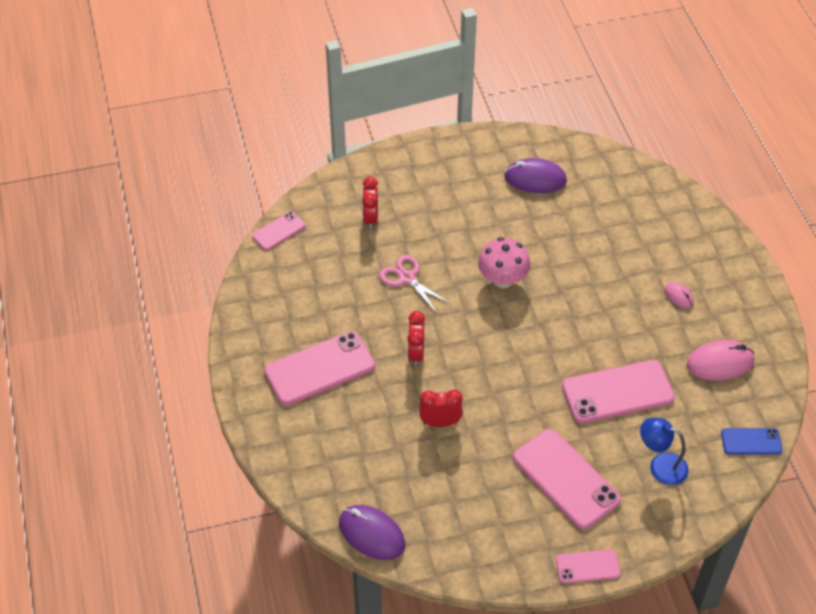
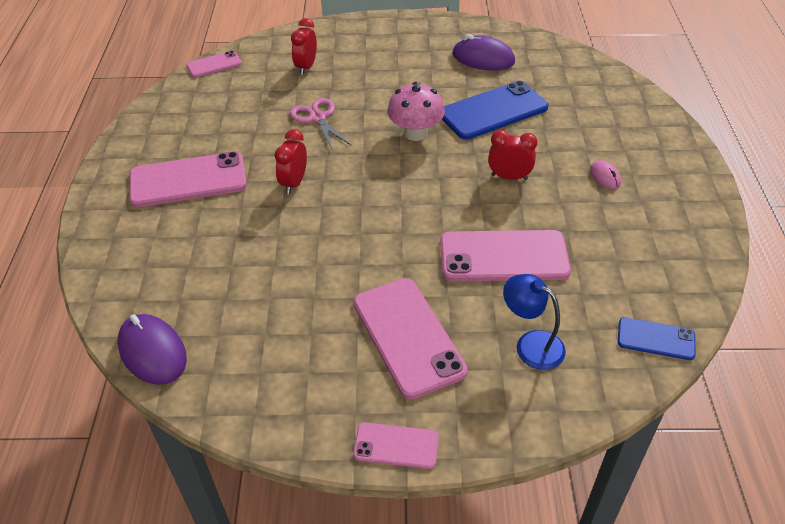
camera: 15 degrees right, 5 degrees down
(440, 422) = (288, 251): red clock -> red clock (509, 177)
(563, 241) = (493, 111): none -> blue phone
(720, 363) = (636, 248): pink mouse -> none

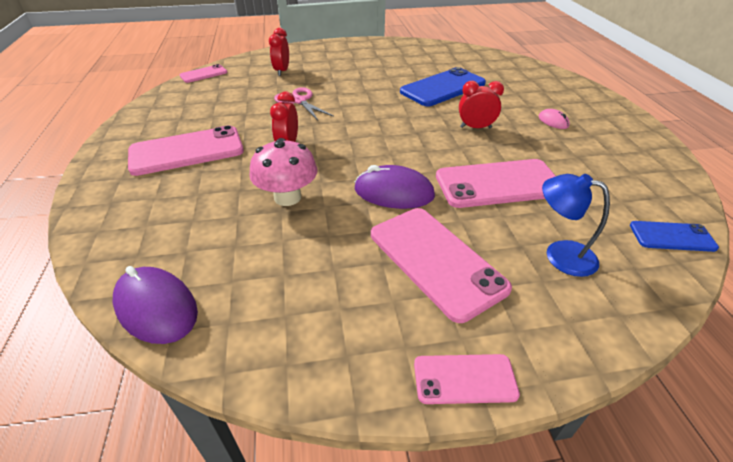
camera: 10 degrees left, 5 degrees down
(415, 133) = (385, 105): pink mushroom -> pink mushroom (287, 197)
(483, 58) = (421, 59): purple mouse -> purple mouse (394, 192)

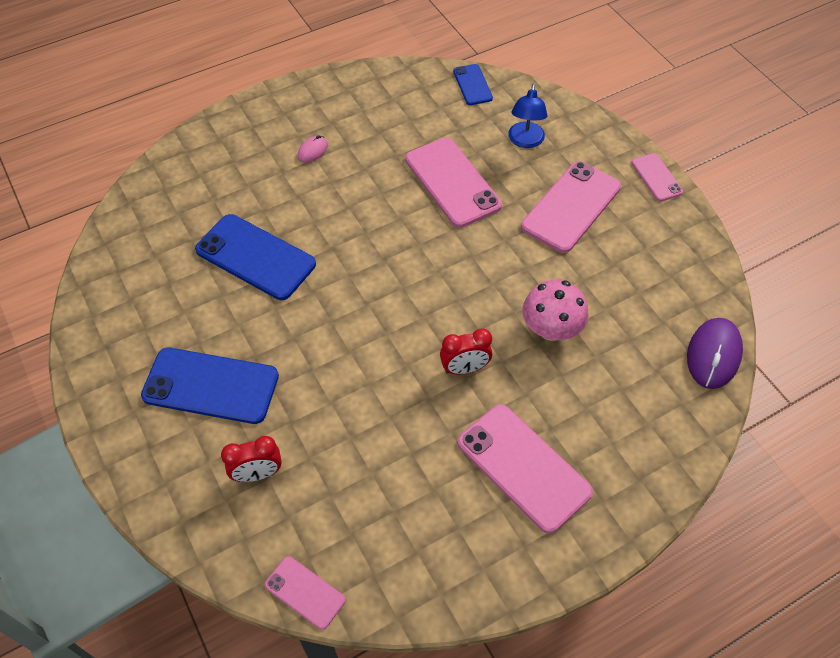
camera: 110 degrees left, 15 degrees up
(299, 101) = (352, 405): pink scissors -> none
(350, 66) = (211, 386): none -> blue phone
(394, 192) = (502, 251): purple mouse -> none
(475, 127) = (352, 211): red clock -> none

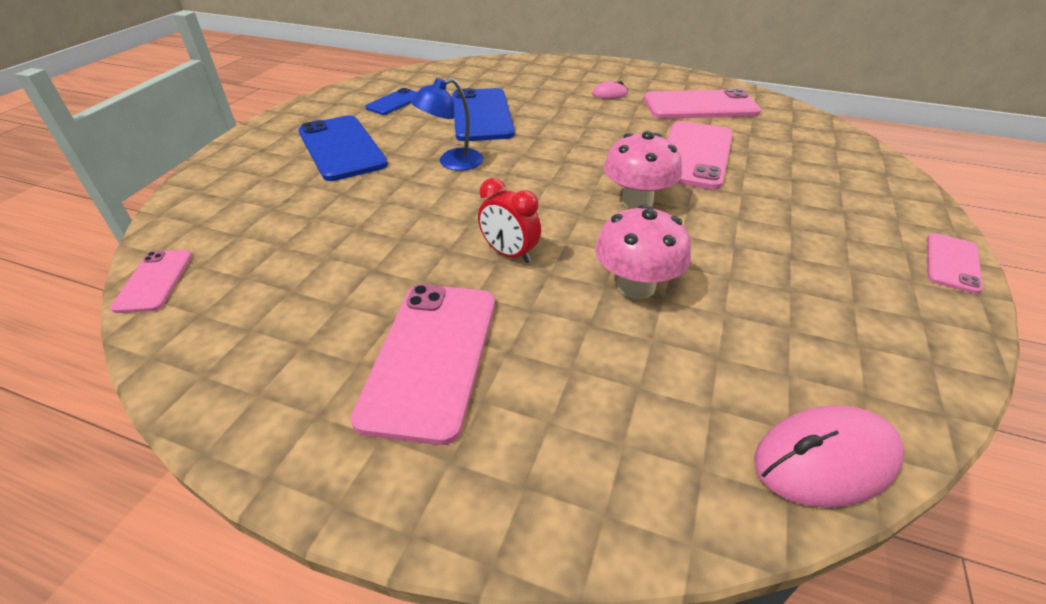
camera: 50 degrees right, 15 degrees down
(257, 474) = (273, 201): red clock -> none
(472, 85) = (804, 120): blue phone -> blue phone (394, 102)
(474, 260) = (637, 201): none -> pink mushroom
(525, 141) = (810, 167): blue lamp -> blue lamp (452, 162)
(571, 207) = (798, 226): pink phone -> pink phone (700, 106)
(713, 355) = (825, 460): purple mouse -> pink mouse

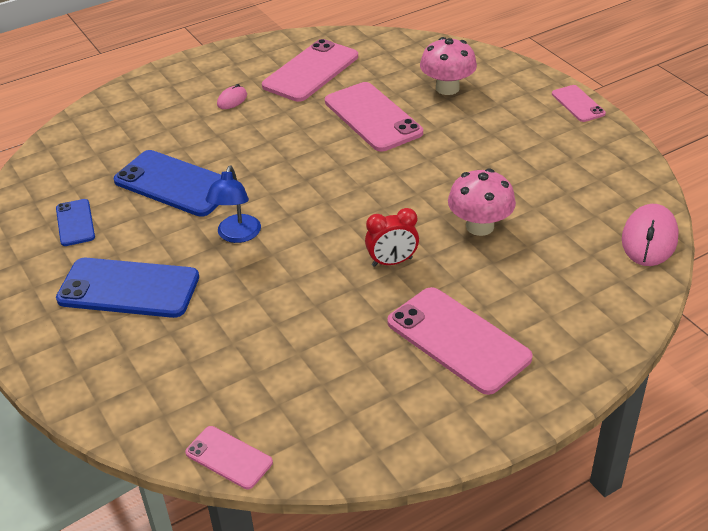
camera: 50 degrees left, 0 degrees up
(637, 201) = (397, 176): pink mushroom -> pink mushroom (447, 88)

